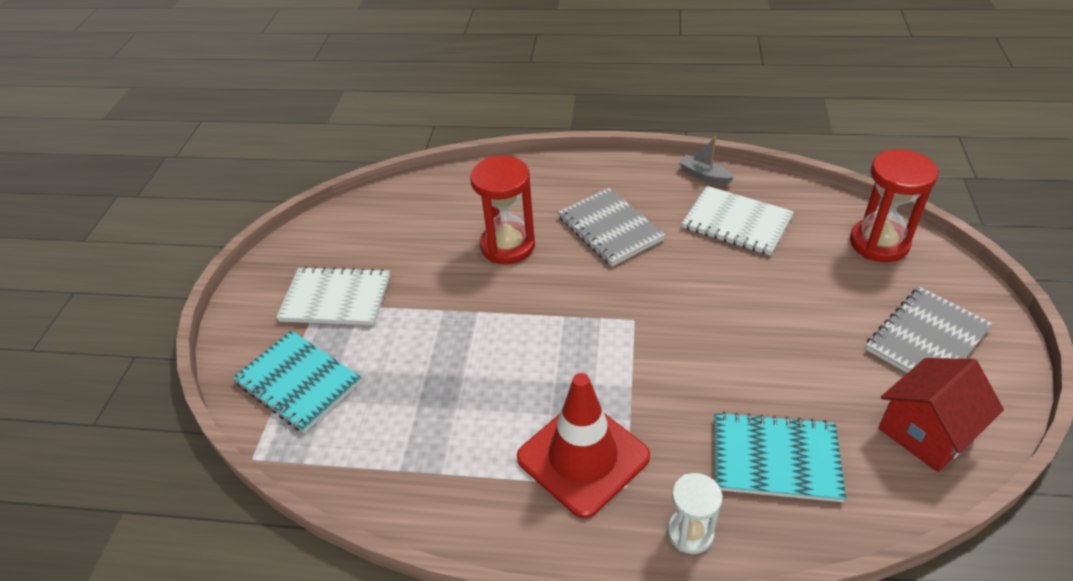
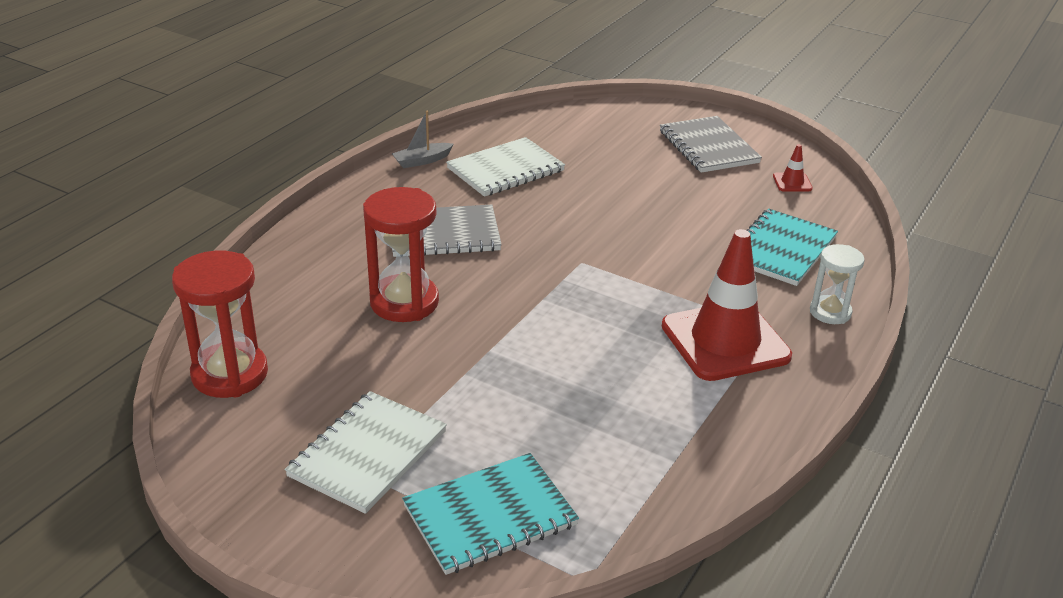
camera: 70 degrees left, 10 degrees down
(879, 243) = (593, 123): red hourglass -> red hourglass (230, 374)
(926, 432) = (792, 182): red house -> red traffic cone

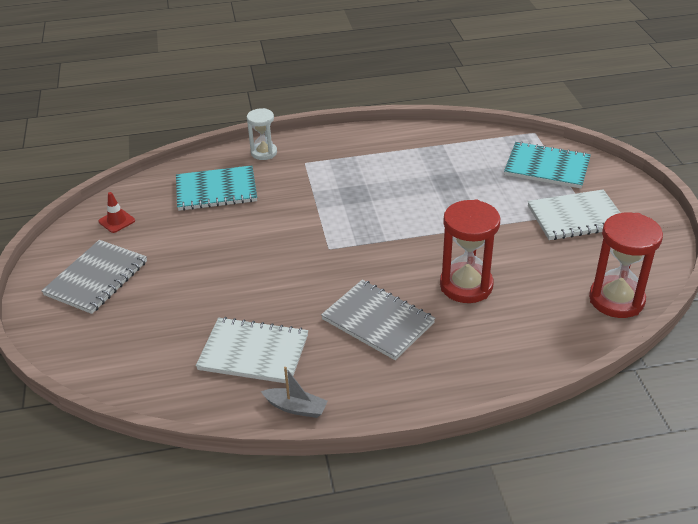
camera: 130 degrees left, 5 degrees up
(725, 341) = (335, 169): red traffic cone -> none

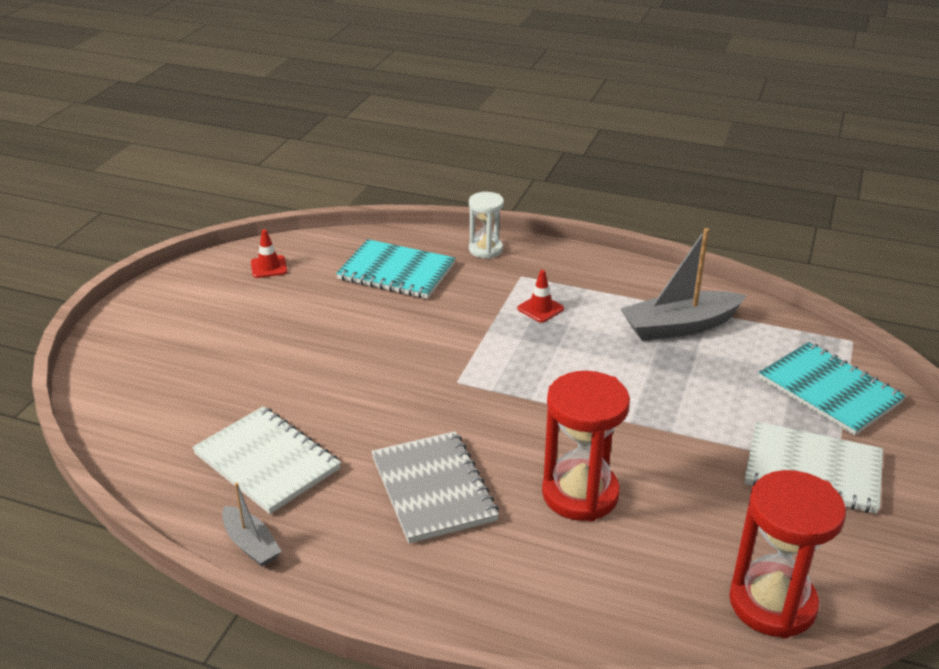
camera: 30 degrees right, 5 degrees down
(96, 278) = (195, 317): grey notebook -> none
(338, 180) = (540, 309): none -> red traffic cone
(432, 160) = (679, 326): none -> grey boat

